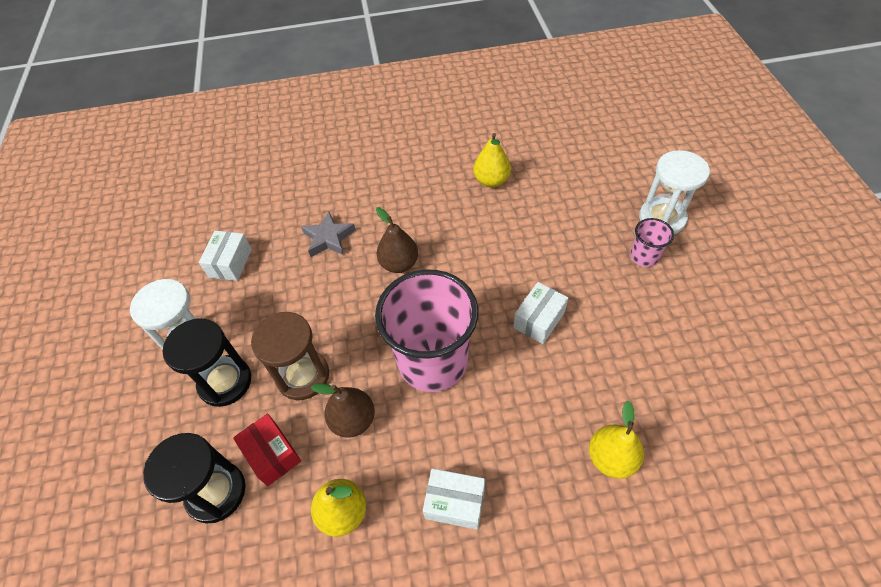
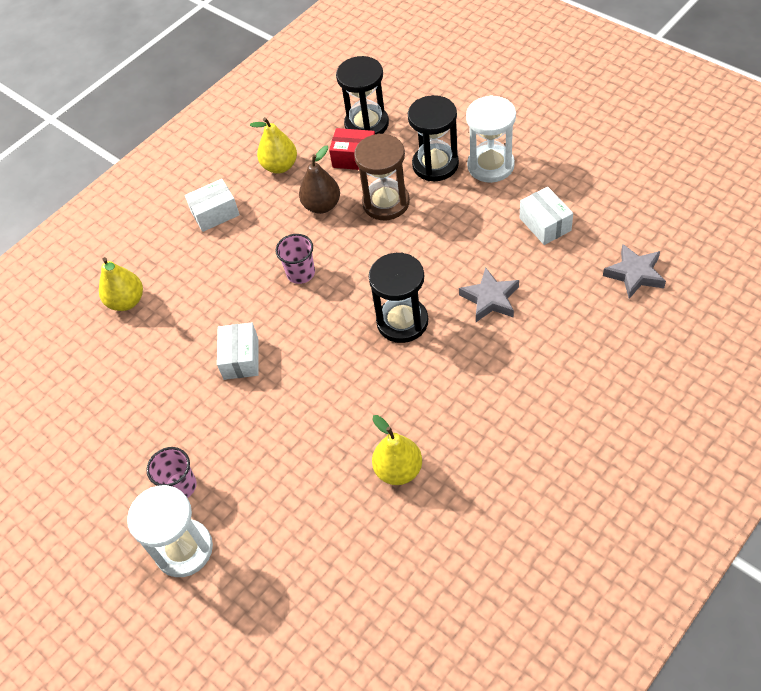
camera: 145 degrees right, 0 degrees up
(234, 193) = (635, 274): none -> grey star
(399, 264) = (402, 322): brown pear -> black hourglass
(432, 361) = (301, 273): pink cup -> pink cup, size x0.44

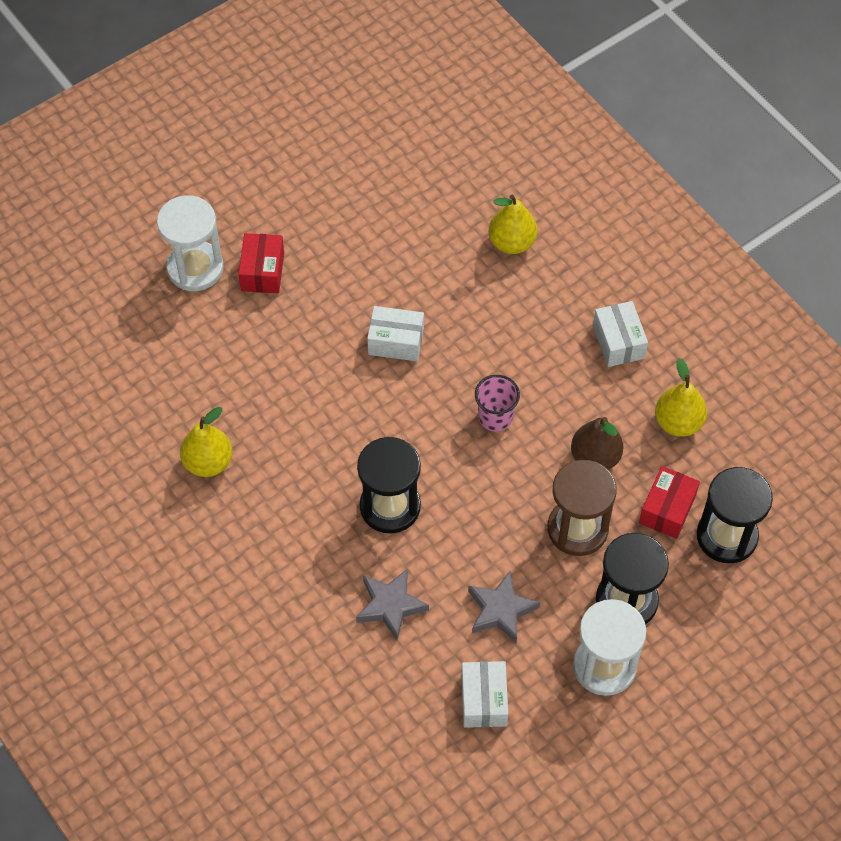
camera: 95 degrees right, 5 degrees up
(180, 486) = (262, 271): pink cup -> red box
(545, 224) = (484, 700): white box -> white box turned 75 degrees counterclockwise
(635, 274) = (372, 776): grey star -> grey star (501, 610)

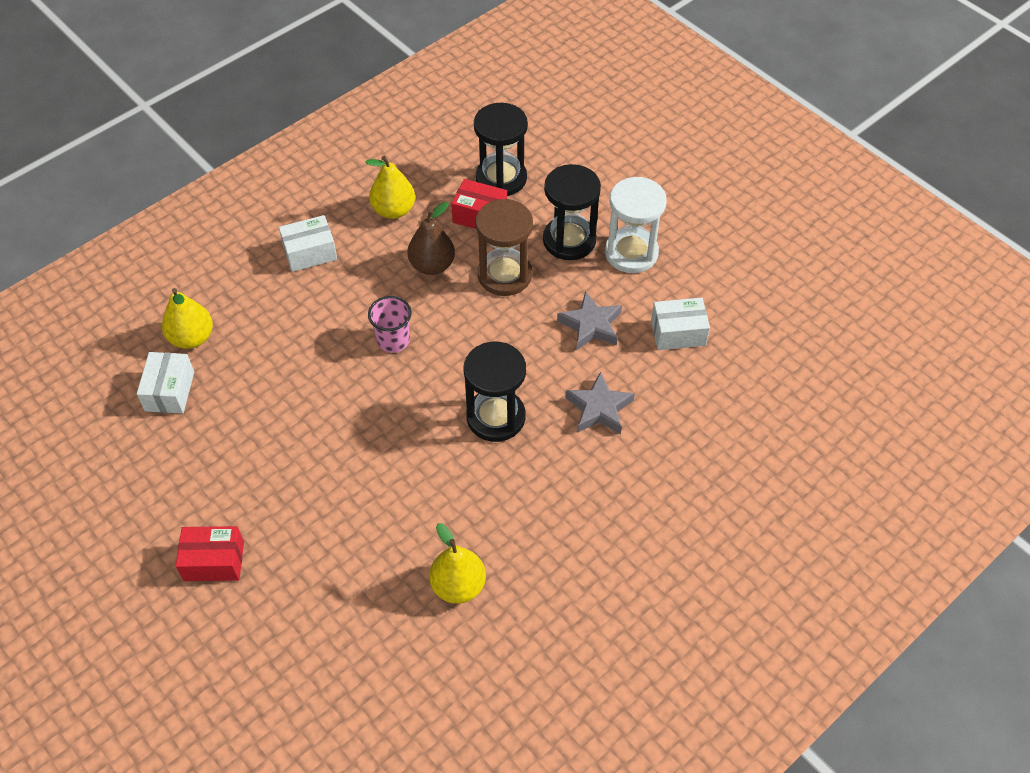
camera: 95 degrees left, 5 degrees down
(195, 268) = (205, 633): white hourglass -> none
(396, 342) = (308, 427): white box -> white box (170, 391)

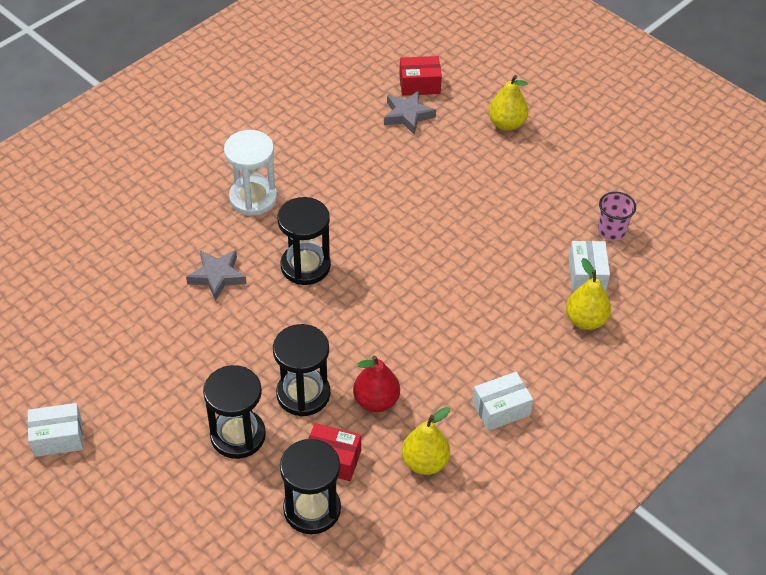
camera: 175 degrees right, 5 degrees down
(214, 561) = (507, 162): red box -> red box (419, 84)
(393, 340) = (402, 326): pink cup -> pink cup (611, 231)
(432, 265) = (376, 401): brown pear -> red pear
(458, 586) = (327, 154): yellow pear -> yellow pear (506, 124)
(504, 275) = (303, 394): brown hourglass -> black hourglass
(591, 325) = (220, 348): grey star -> grey star (407, 115)
(631, 253) = (175, 424): white hourglass -> white hourglass (253, 198)
(678, 333) = (139, 344): white box -> white box (58, 438)

